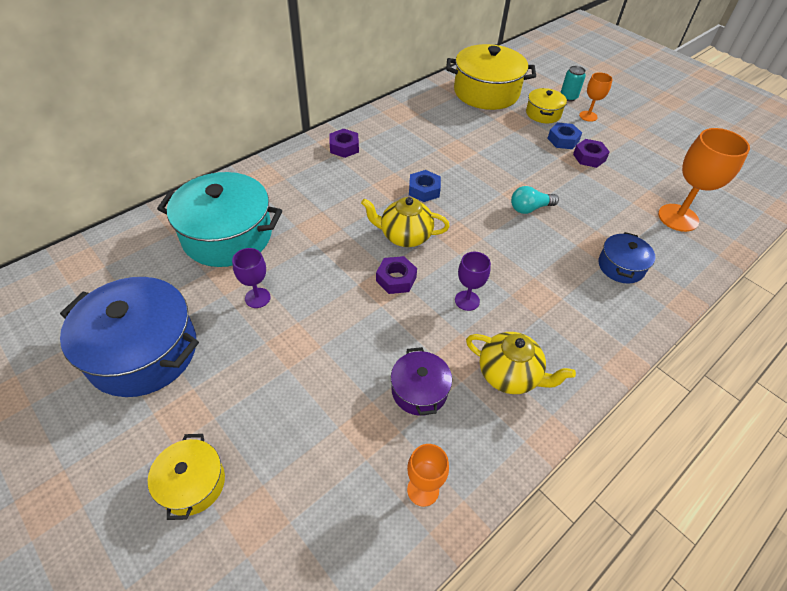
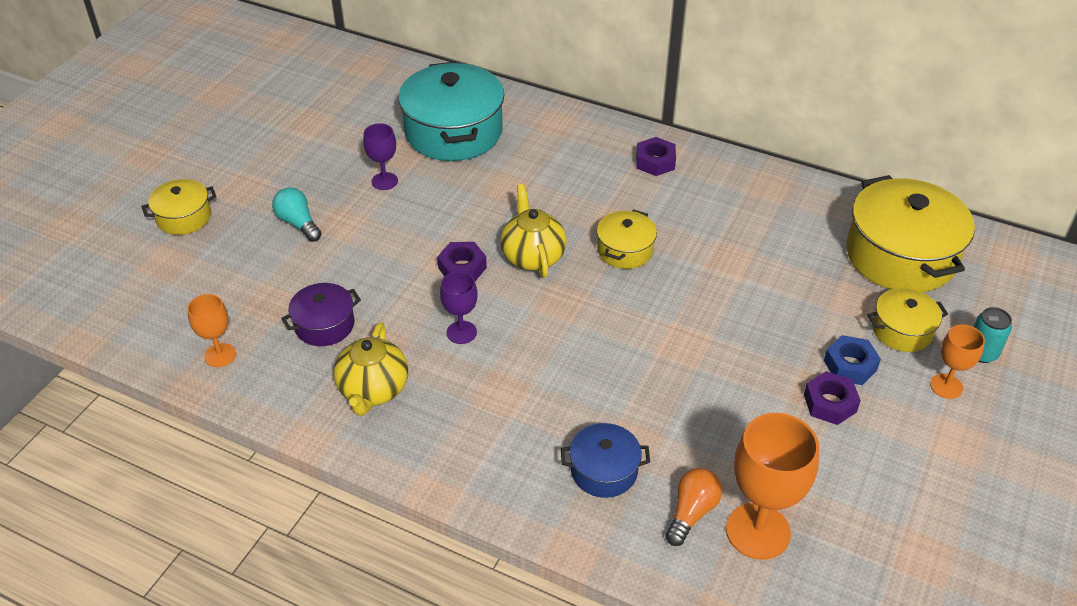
camera: 70 degrees right, 5 degrees down
(143, 352) = (293, 140): blue pot -> none
(424, 190) = (625, 250): blue nut -> yellow pot
(529, 208) = (660, 356): turquoise light bulb -> turquoise light bulb (298, 223)
(661, 239) = (691, 512): none -> orange light bulb

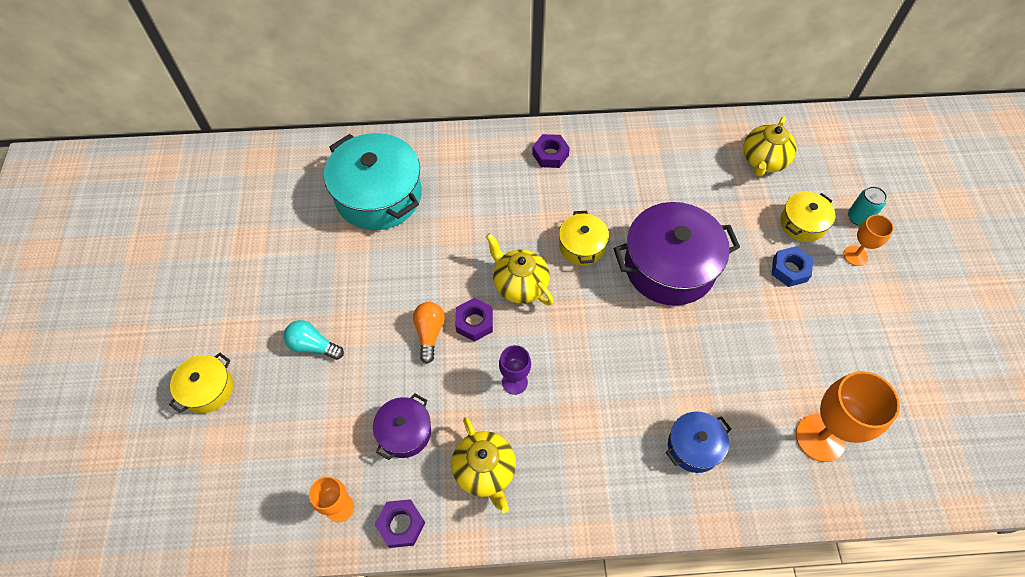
camera: 30 degrees left, 15 degrees up
(384, 181) = (356, 270): purple goblet -> none
(691, 512) = (771, 447): orange light bulb -> orange light bulb (429, 333)
(707, 305) = (669, 267): none -> purple pot
(830, 403) = (797, 308): purple nut -> purple nut (401, 525)
(900, 256) = (763, 161): yellow pot -> yellow teapot

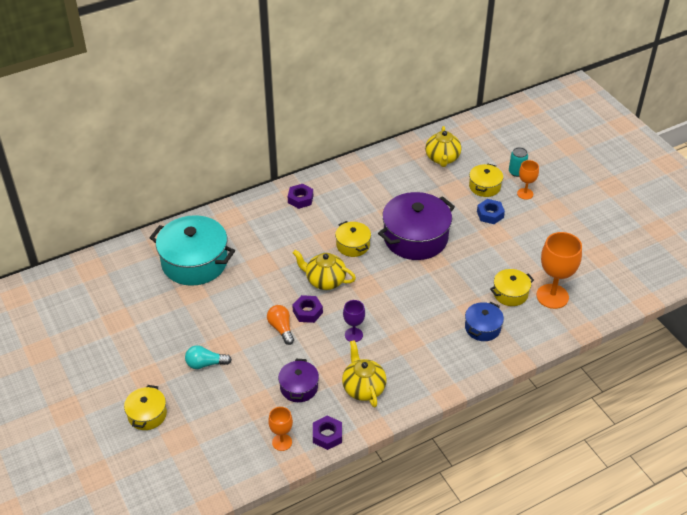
camera: 25 degrees left, 15 degrees down
(485, 471) = (363, 388): yellow teapot -> yellow teapot turned 150 degrees counterclockwise
(760, 407) = (510, 293): none -> yellow pot

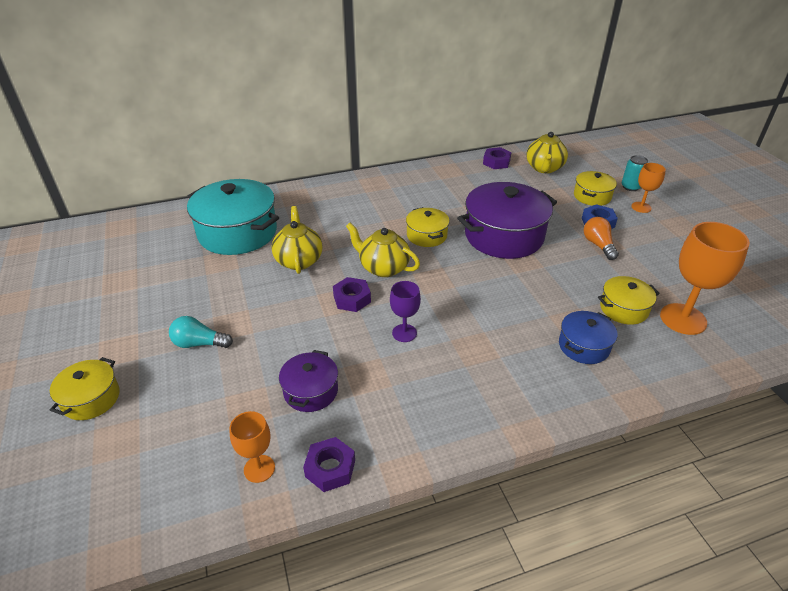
camera: 10 degrees right, 5 degrees down
(281, 328) = (312, 314): orange light bulb -> orange light bulb (598, 245)
(300, 199) = (378, 188): purple nut -> purple nut (496, 162)
(363, 388) = (401, 405): yellow teapot -> yellow teapot (299, 260)

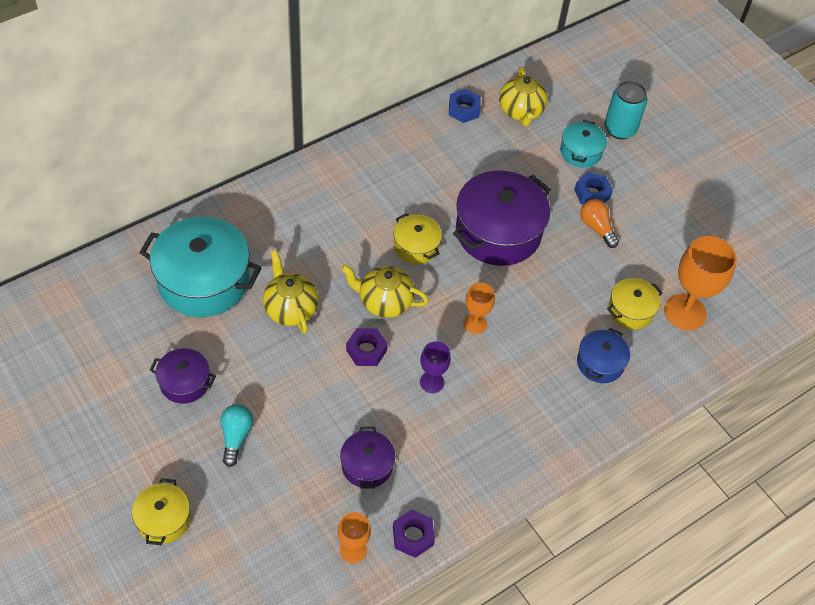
camera: 20 degrees left, 15 degrees up
(180, 296) = (184, 382): none -> purple pot
(199, 343) = (236, 437): turquoise light bulb -> turquoise light bulb turned 105 degrees clockwise
(496, 162) = (464, 109): purple nut -> blue nut
(592, 196) = (580, 152): yellow pot -> turquoise pot
(630, 187) = (620, 129): turquoise can -> turquoise can, size x1.51
(641, 207) = (634, 161): orange goblet -> orange goblet (475, 324)

